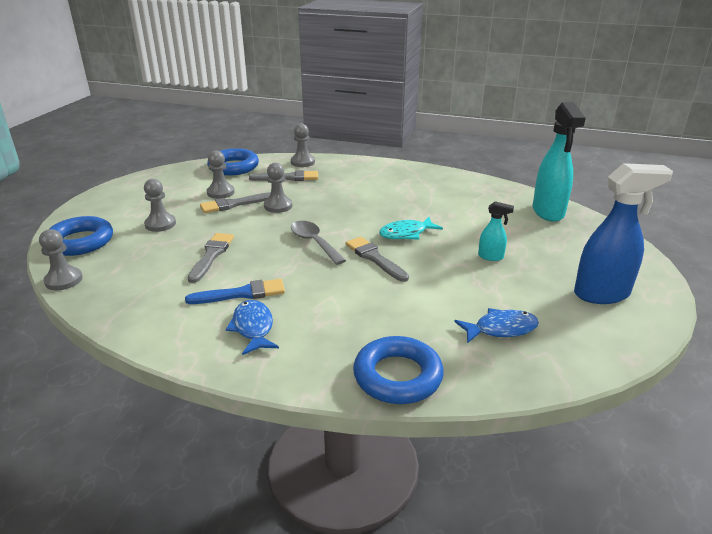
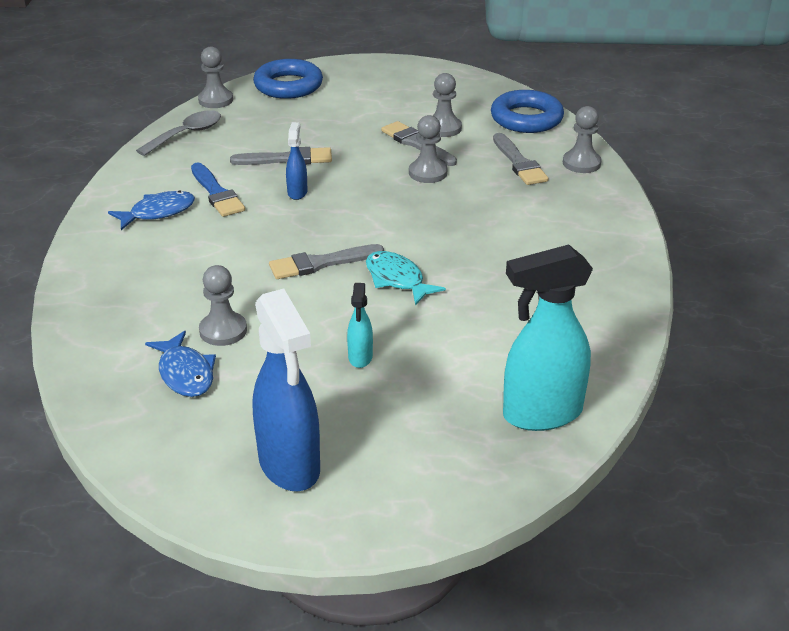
camera: 75 degrees right, 5 degrees up
(160, 224) = (344, 114): grey pawn -> grey pawn (223, 331)
(268, 257) = (297, 192): none -> blue spray bottle
(314, 242) = (343, 215): grey spoon -> grey spoon (187, 134)
(374, 258) = (321, 263): grey brush -> grey brush turned 150 degrees counterclockwise
(397, 376) = (91, 308): blue ring -> none

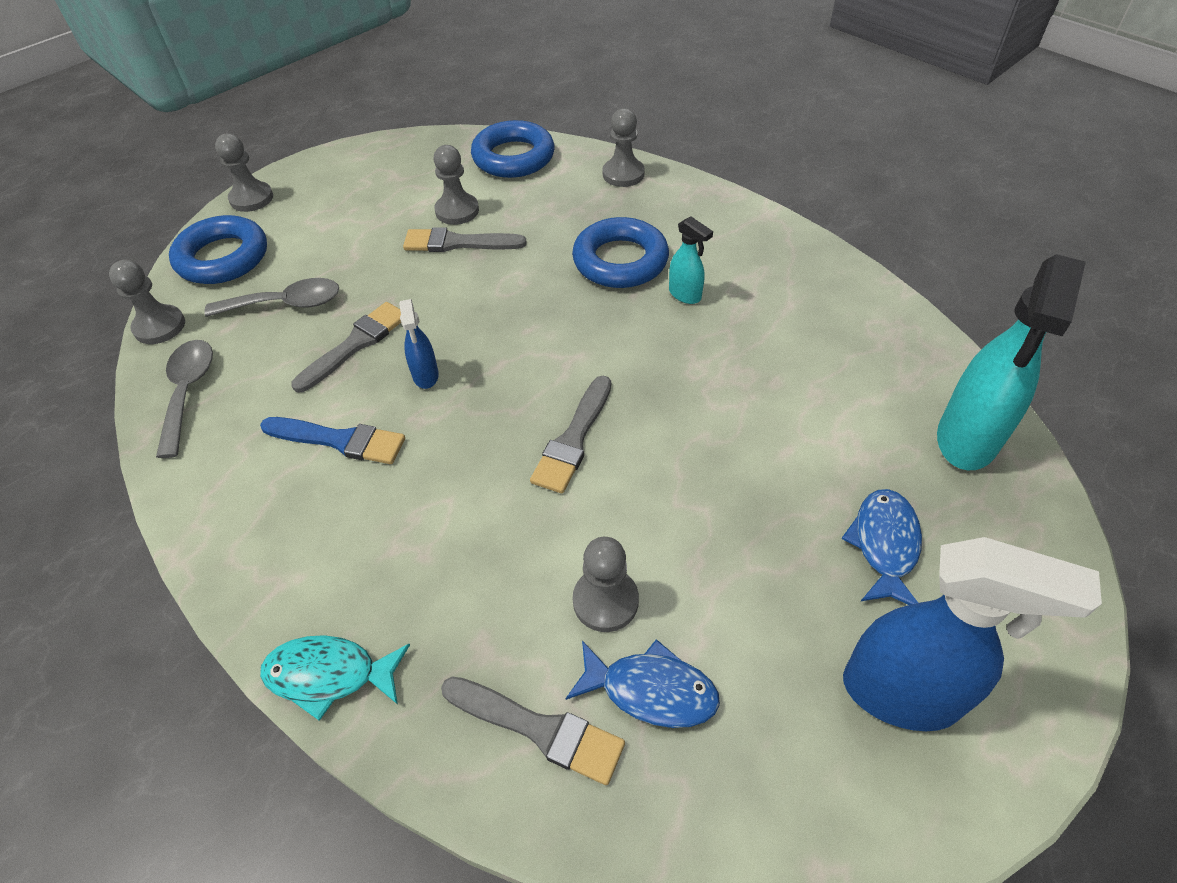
camera: 45 degrees left, 15 degrees up
(158, 212) = (307, 516): blue fish -> blue fish (884, 545)
(284, 123) = (286, 304): none -> grey spoon
(297, 192) = (425, 376): blue spray bottle -> blue spray bottle turned 150 degrees counterclockwise
(360, 358) = (766, 512): turquoise spray bottle -> turquoise spray bottle (685, 295)
(397, 279) = (664, 401): turquoise fish -> turquoise fish (329, 675)
(428, 173) = (516, 267): grey pawn -> grey pawn (251, 198)
(494, 204) = (620, 261): none -> blue ring
(519, 163) = (575, 205): grey brush -> grey brush (539, 729)

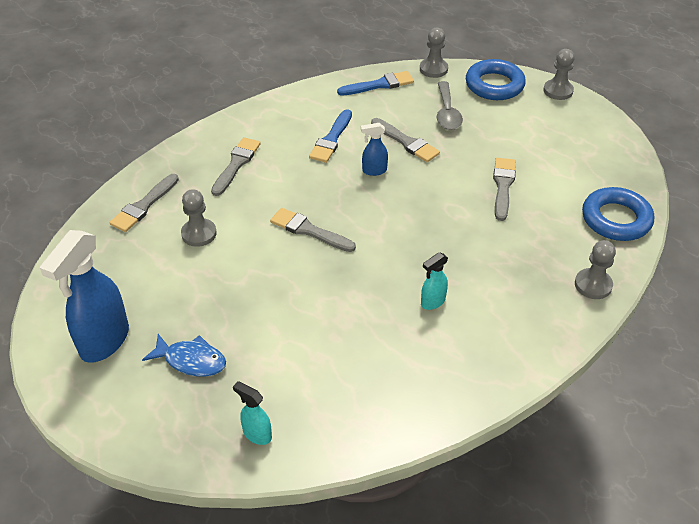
camera: 95 degrees right, 5 degrees down
(188, 392) = (379, 85): grey spoon -> blue brush
(329, 675) = (195, 142): turquoise fish -> none
(405, 579) = (236, 164): none -> grey brush
(457, 211) = (541, 186): grey pawn -> none
(620, 261) = (476, 270): blue ring -> none
(650, 690) = (146, 245): blue fish -> none
(966, 439) = (257, 434): turquoise spray bottle -> turquoise spray bottle, size x0.48

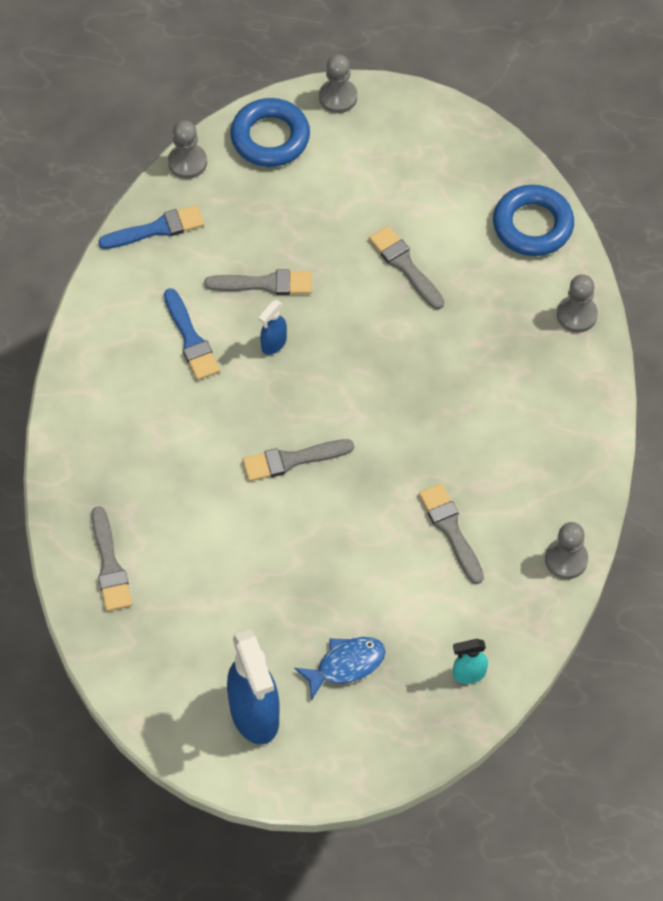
camera: 45 degrees left, 15 degrees up
(199, 234) = (199, 548): grey pawn -> grey pawn (566, 559)
(236, 164) = (136, 445): grey brush -> grey brush (451, 529)
(379, 85) = (157, 229): blue brush -> blue brush turned 45 degrees clockwise
(432, 302) = (472, 442): turquoise spray bottle -> none
(447, 113) = (264, 214): grey spoon -> none

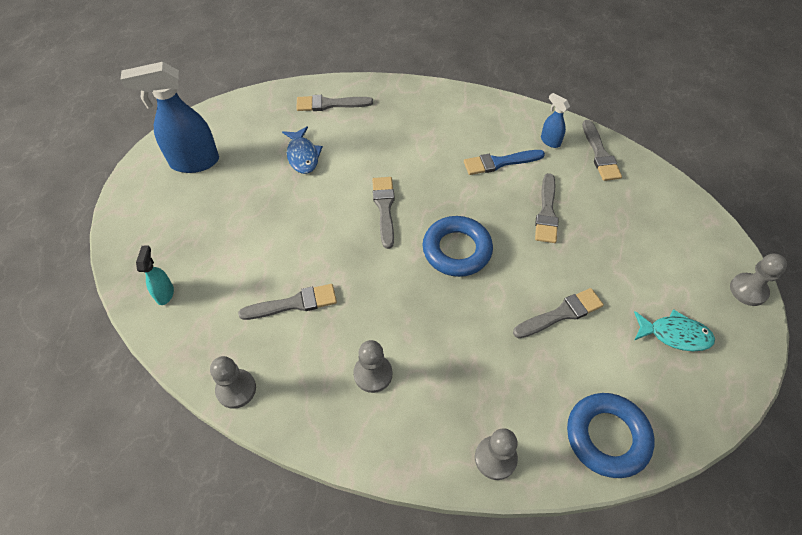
camera: 100 degrees right, 5 degrees down
(157, 229) = (600, 154): blue brush -> grey brush
(187, 162) = (664, 178): grey pawn -> grey pawn (373, 374)
(270, 137) = (695, 234): blue ring -> blue ring (457, 250)
(273, 344) = (490, 210): blue spray bottle -> blue spray bottle (550, 141)
(346, 665) = (207, 217): blue fish -> blue fish (303, 155)
(408, 165) = (674, 335): none -> turquoise fish

